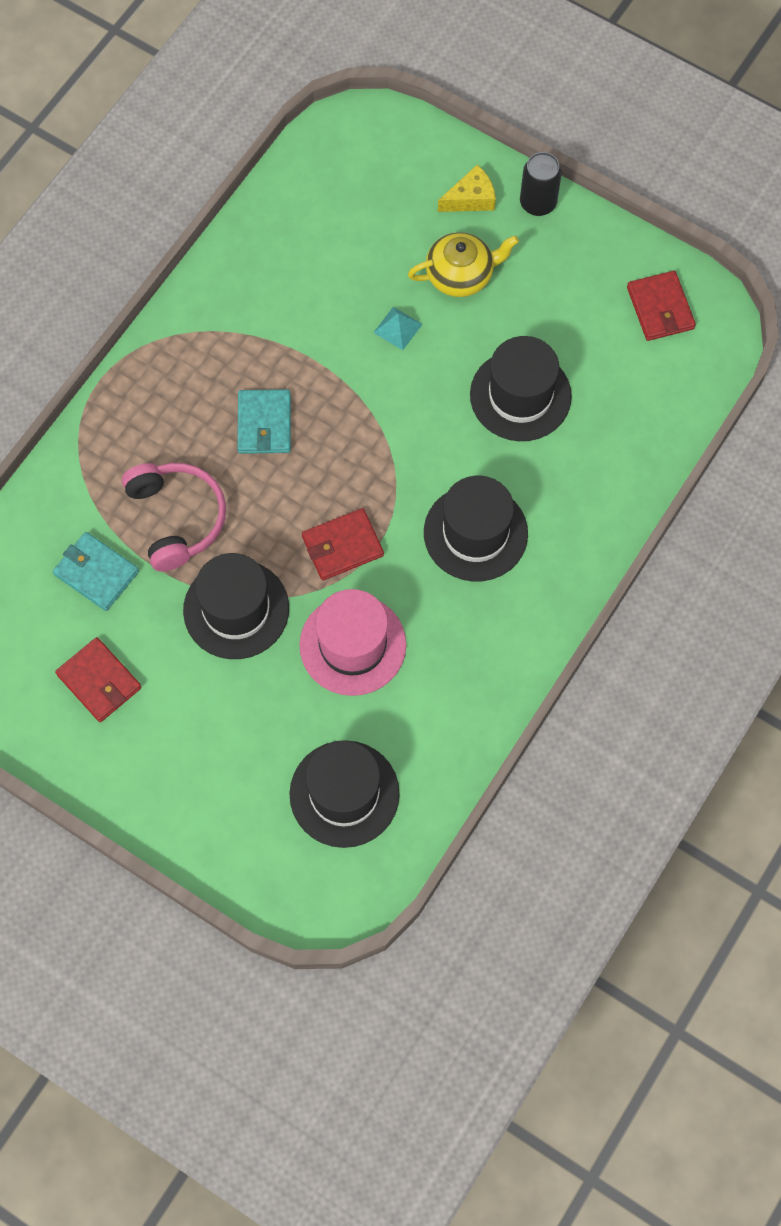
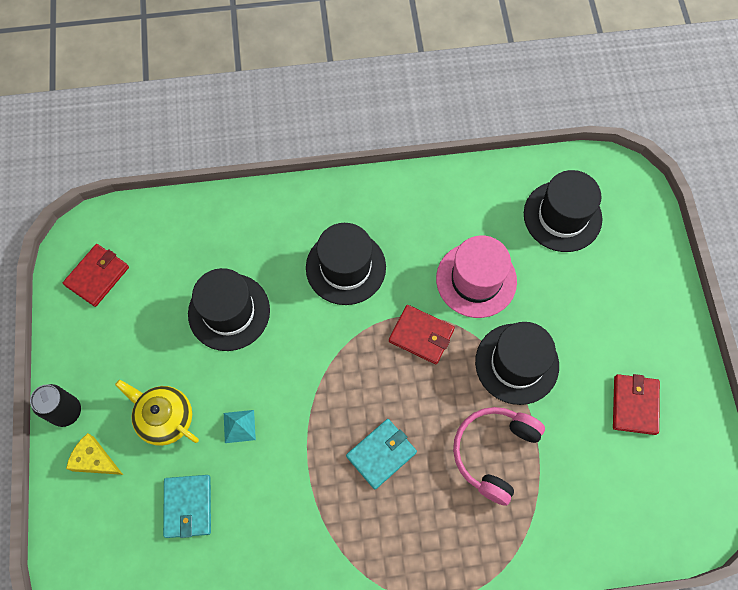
camera: 130 degrees left, 0 degrees up
(96, 573) = (574, 470): turquoise wallet -> turquoise wallet (188, 506)

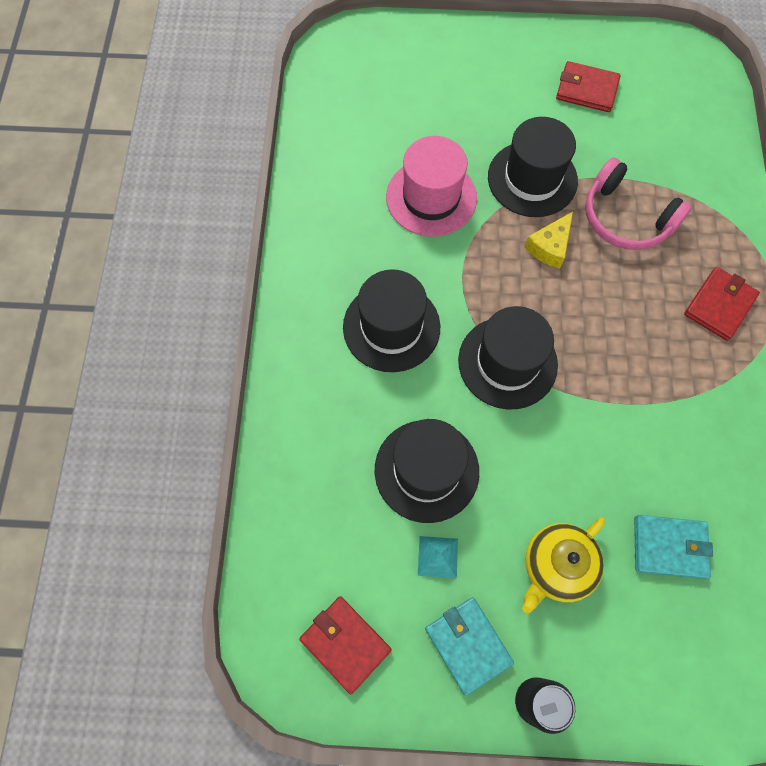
camera: 80 degrees left, 0 degrees up
(95, 459) = (604, 664): yellow cheese -> yellow cheese (549, 247)
(239, 426) = (575, 475): turquoise pyramid -> turquoise pyramid (437, 556)
(381, 454) = (620, 325): turquoise wallet -> turquoise wallet (468, 645)
(421, 335) = (488, 262): red wallet -> red wallet (719, 305)
(562, 216) = (372, 104): black hat -> black hat (507, 362)

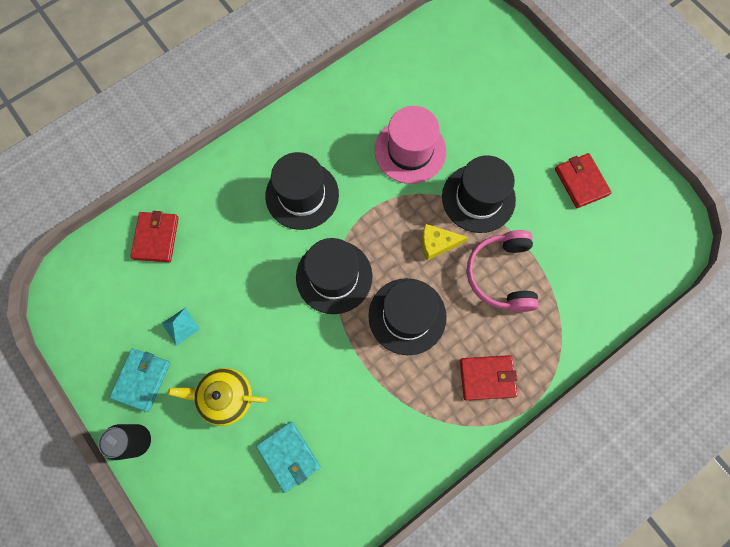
camera: 50 degrees right, 5 degrees up
(345, 644) = (95, 314): red wallet -> red wallet (156, 238)
(426, 470) = (227, 282): black hat -> black hat (407, 316)

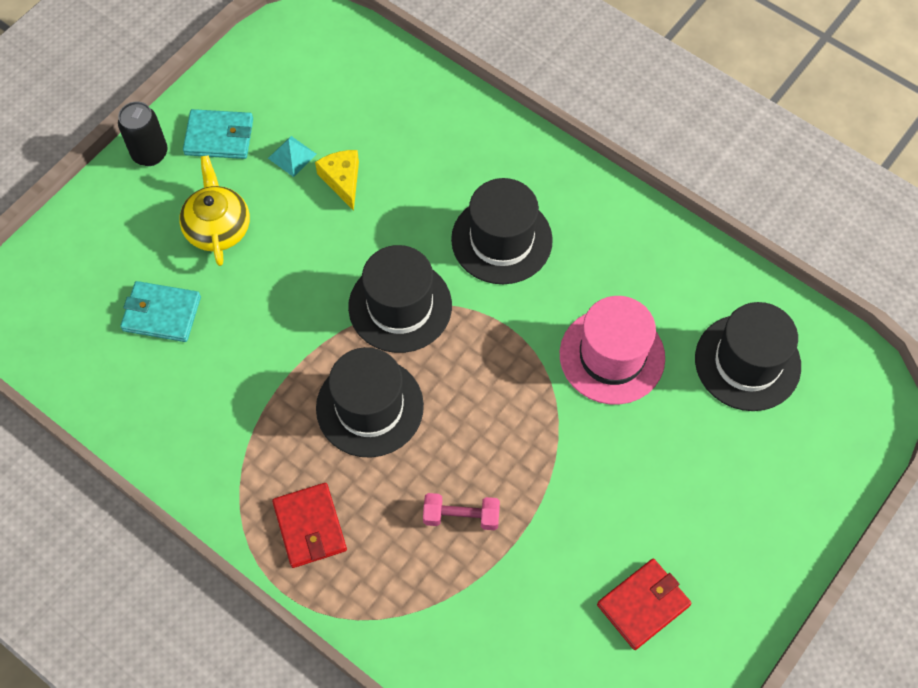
camera: 75 degrees right, 10 degrees down
(156, 238) = (395, 98): red wallet -> none
(288, 456) = (162, 314): turquoise wallet -> turquoise wallet turned 60 degrees clockwise
(437, 244) = (482, 422): yellow cheese -> yellow cheese (342, 180)
(478, 198) = (568, 462): black hat -> black hat (747, 362)
(501, 275) = (461, 516): pink headphones -> pink dumbbell

